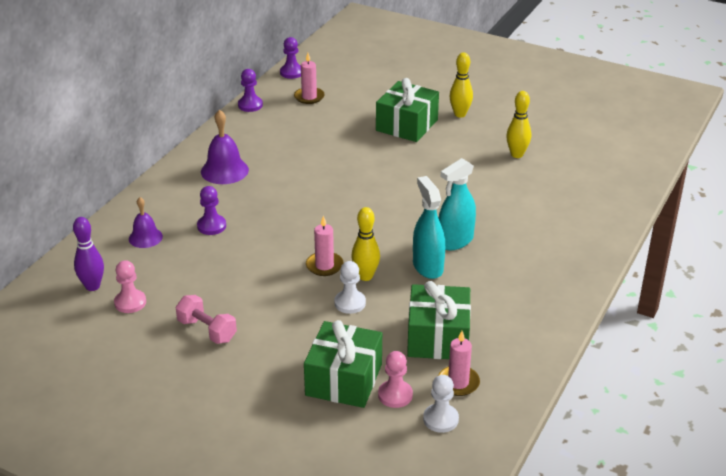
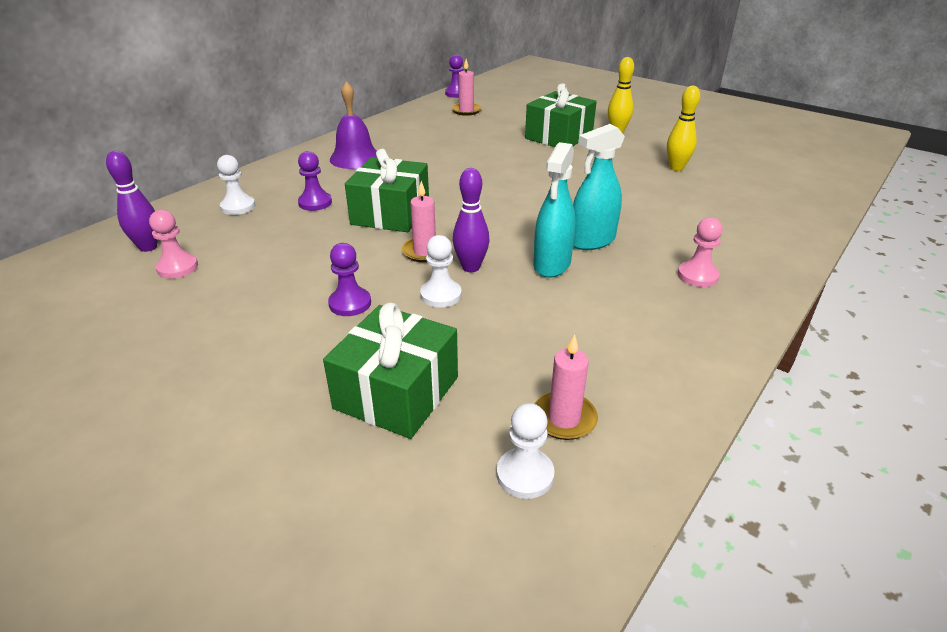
camera: 10 degrees right, 0 degrees up
(145, 237) = (238, 207): purple bell -> white pawn
(207, 330) = (247, 308): pink dumbbell -> none
(250, 105) = (406, 112): purple pawn -> purple pawn (350, 303)
(365, 276) = (471, 267): yellow bowling pin -> purple bowling pin
(395, 395) = (464, 425): pink pawn -> pink pawn (697, 276)
(427, 267) = (552, 264): turquoise spray bottle -> turquoise spray bottle turned 150 degrees counterclockwise
(438, 337) = (547, 350): green gift -> green gift (390, 213)

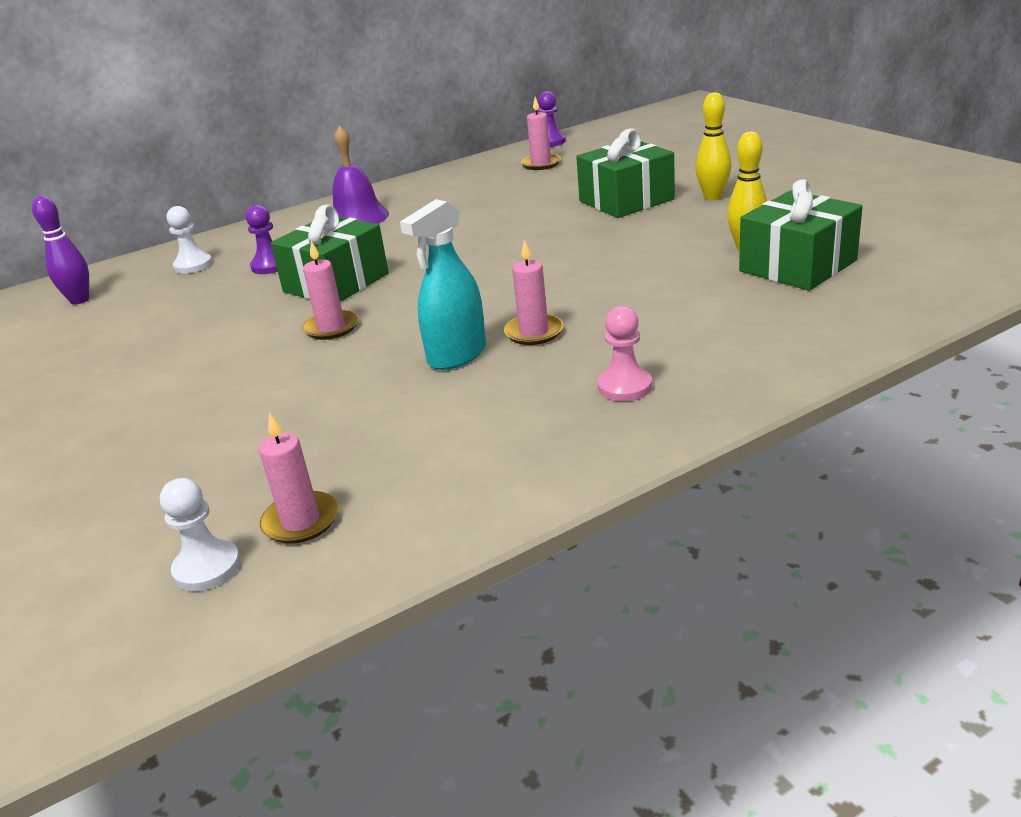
camera: 25 degrees right, 5 degrees down
(177, 267) = (86, 322): pink pawn -> none
(350, 303) = (206, 374): purple pawn -> none
(396, 392) = (166, 468): green gift -> green gift (797, 266)
(441, 295) = (302, 376): white pawn -> none
(471, 267) = (363, 350): purple bowling pin -> none
(592, 241) = (534, 332): turquoise spray bottle -> pink candle

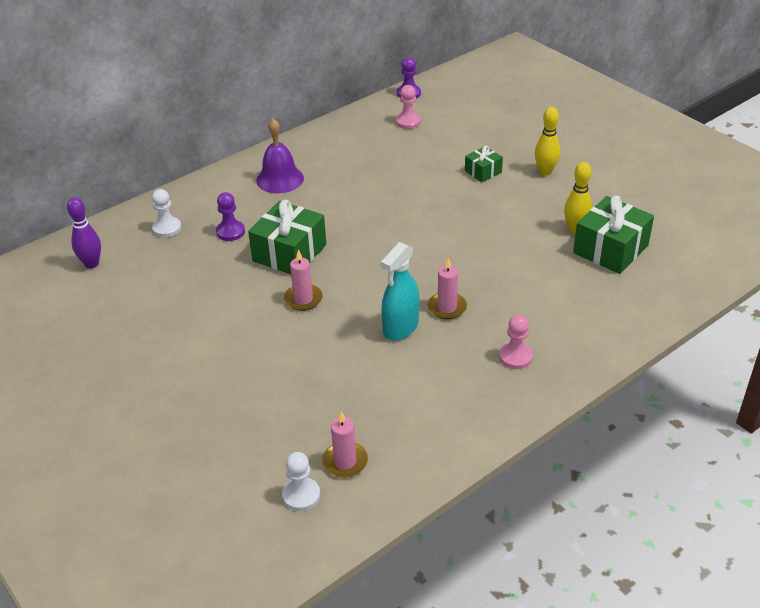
camera: 10 degrees left, 10 degrees up
(541, 164) = (408, 122): pink candle -> pink pawn
(626, 200) = (483, 171): green gift -> green gift, size x0.53

